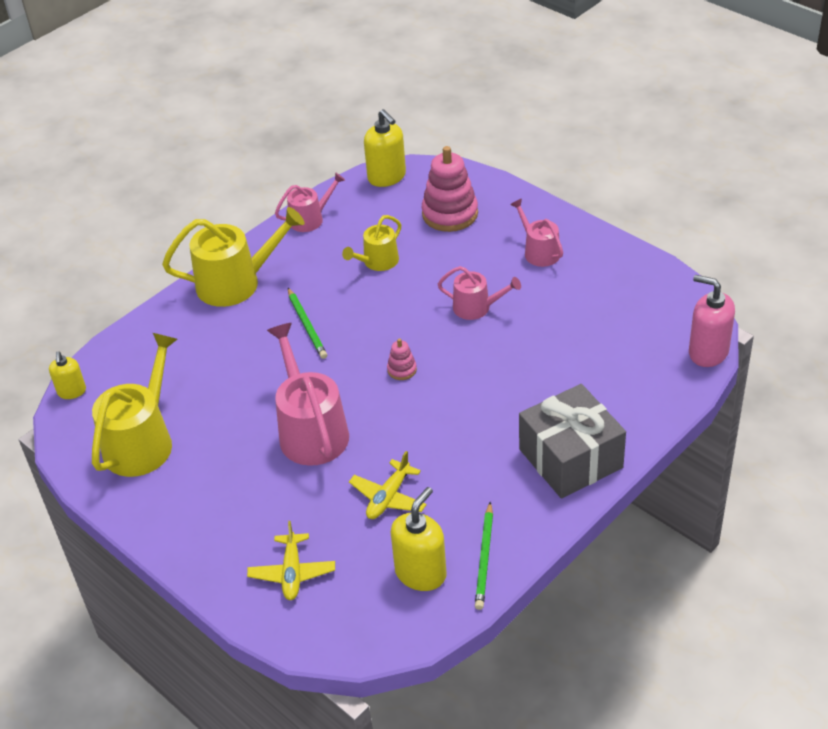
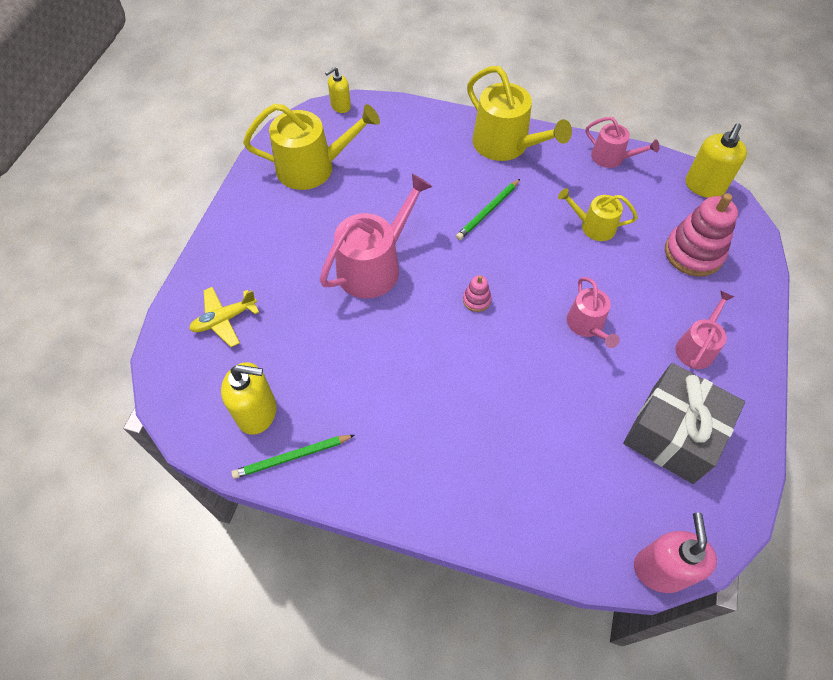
camera: 60 degrees right, 15 degrees up
(388, 497) = (328, 353): yellow plane -> none
(570, 458) = (441, 485): grey gift -> grey gift (672, 433)

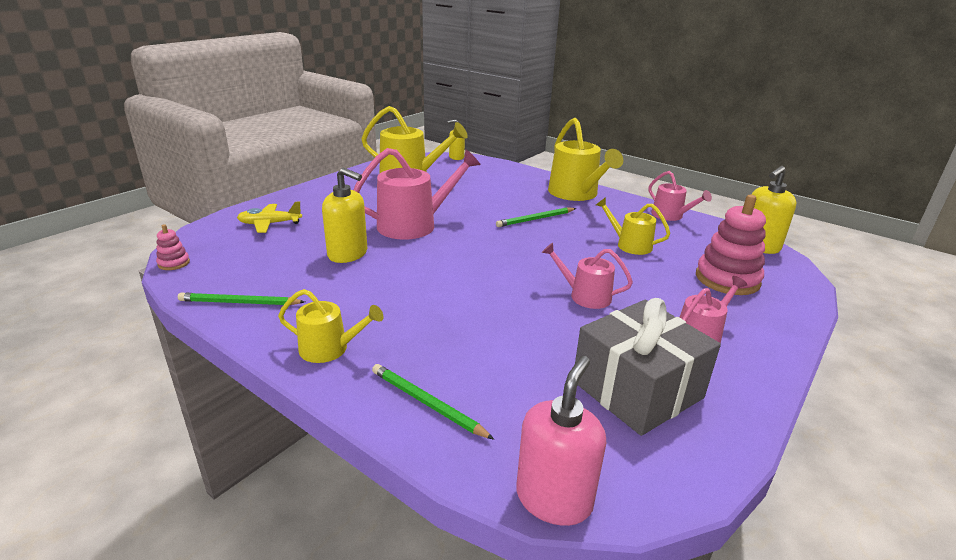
camera: 20 degrees right, 30 degrees down
(257, 412) = (240, 272): yellow soap dispenser -> yellow soap dispenser (348, 254)
(415, 485) = (329, 349): none -> yellow watering can
(476, 300) = (487, 259): pink stacking toy -> pink stacking toy (174, 263)
(529, 515) = (427, 403): none -> green pencil
(587, 325) = (585, 296): pink watering can -> pink watering can turned 105 degrees clockwise

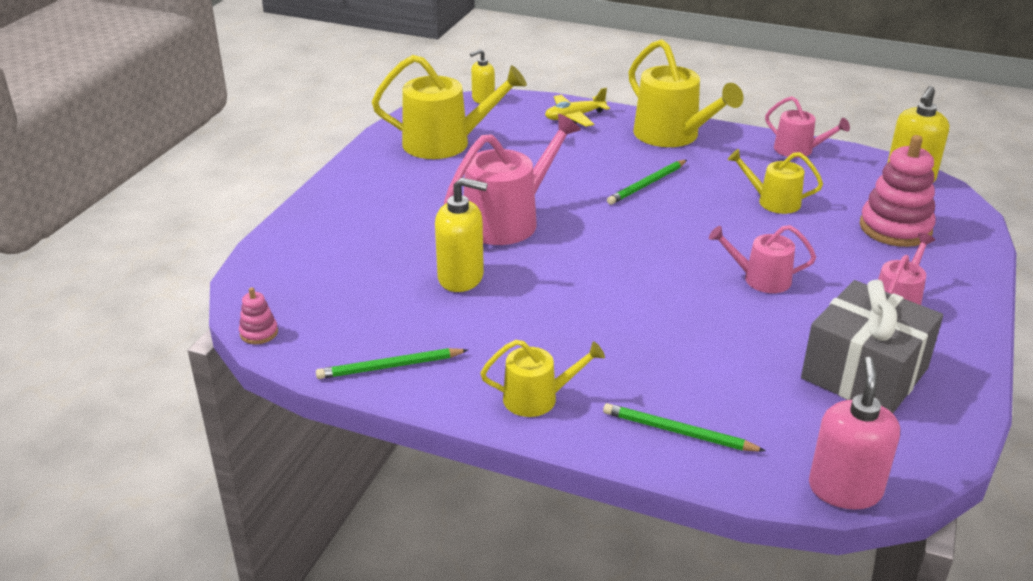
camera: 15 degrees left, 5 degrees up
(270, 224) = (326, 253): yellow plane -> yellow plane (574, 117)

